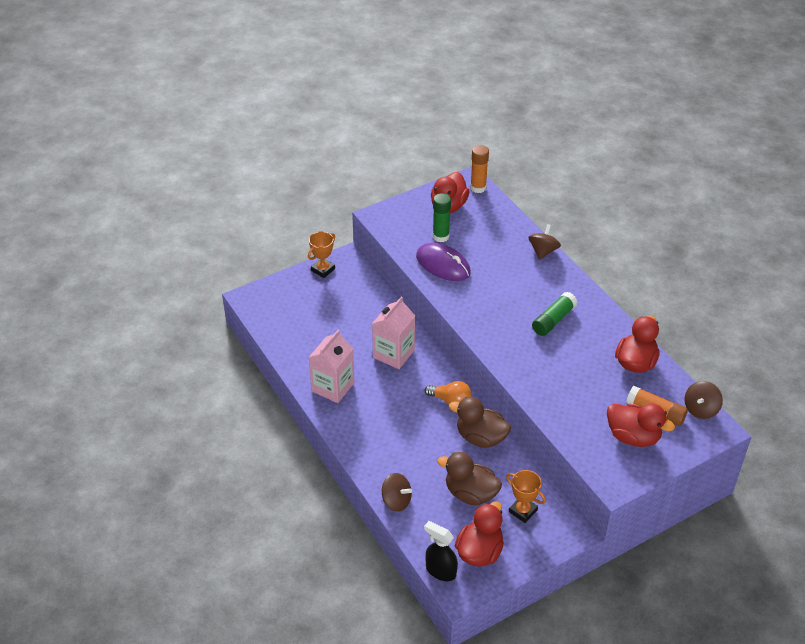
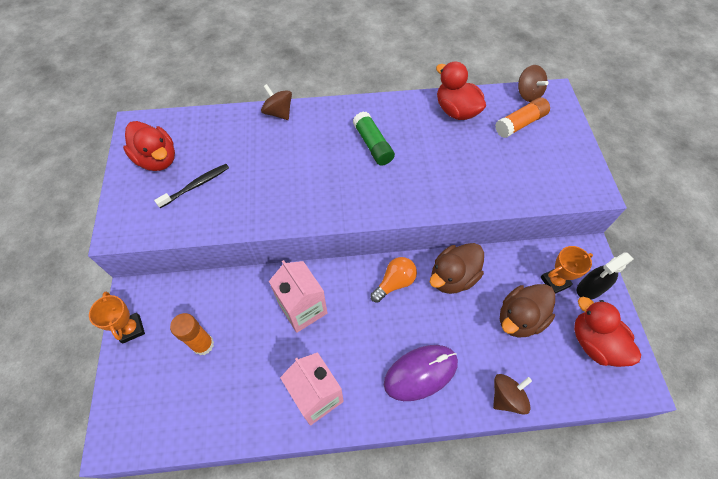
camera: 65 degrees left, 15 degrees up
(440, 570) = (610, 392): black spray bottle -> black spray bottle (589, 289)
(441, 236) = (196, 185): green glue stick -> black toothbrush
(443, 265) = (239, 202): purple mouse -> purple mouse (420, 373)
(478, 188) = (152, 123): orange glue stick -> orange glue stick (203, 344)
(633, 437) = (543, 152): red duck -> none

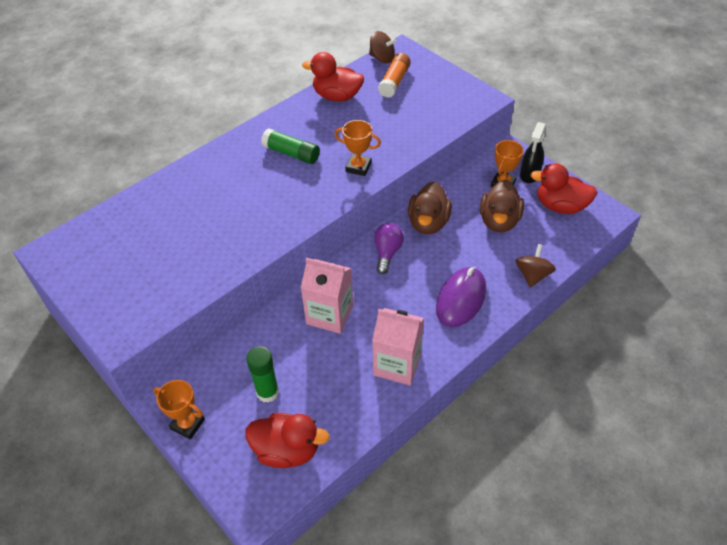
camera: 35 degrees left, 10 degrees down
(157, 159) = (101, 265): red duck -> red duck (287, 450)
(196, 185) = (161, 264): black toothbrush -> none
(203, 344) = (267, 392): orange glue stick -> green glue stick
(278, 113) = (183, 171): brown spinning top -> none
(394, 283) = (387, 253): orange light bulb -> purple light bulb
(417, 192) = (358, 167): none -> orange trophy

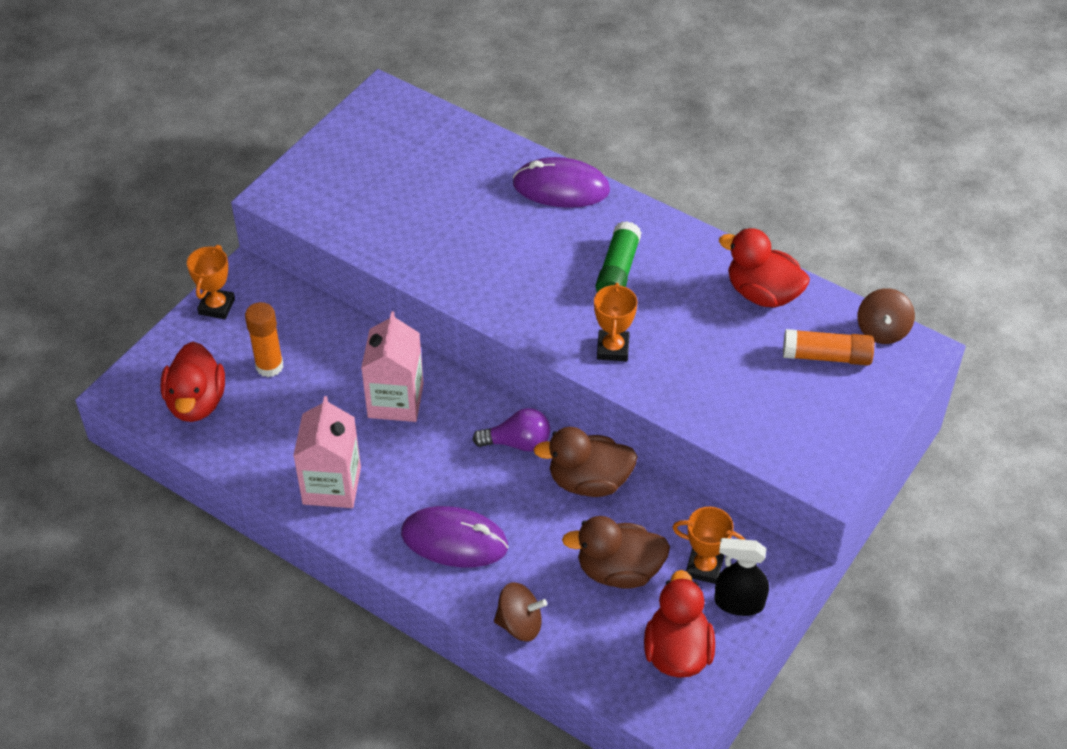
camera: 75 degrees right, 0 degrees up
(203, 168) = (561, 188): none -> purple mouse
(267, 392) = (269, 366): green glue stick -> orange glue stick
(337, 96) = (762, 293): red duck -> red duck turned 60 degrees counterclockwise

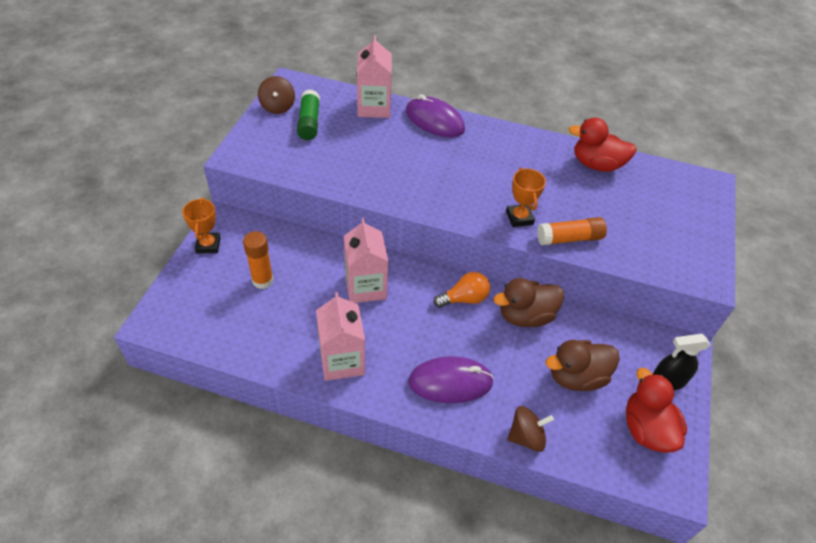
camera: 20 degrees left, 0 degrees up
(196, 402) = (214, 319): red duck -> none
(484, 153) = (374, 107): none -> pink carton
(517, 442) = (464, 299): purple light bulb -> orange light bulb
(561, 188) = (434, 121): purple mouse -> purple mouse turned 45 degrees clockwise
(617, 270) = (497, 166): green glue stick -> green glue stick (309, 122)
(704, 567) = (632, 360): orange trophy -> none
(827, 356) = (658, 197): orange glue stick -> orange glue stick (569, 238)
(882, 330) = (682, 174): brown spinning top -> brown spinning top (278, 107)

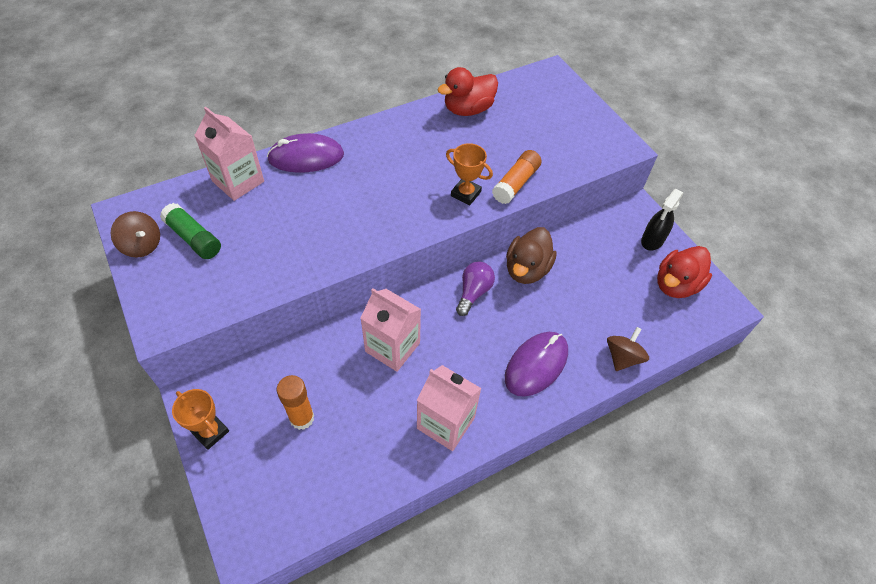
camera: 45 degrees left, 5 degrees up
(464, 299) = (473, 292): orange light bulb -> purple light bulb
(576, 377) = (603, 286): brown duck -> none
(646, 429) = (676, 285): red duck -> red duck turned 75 degrees counterclockwise

